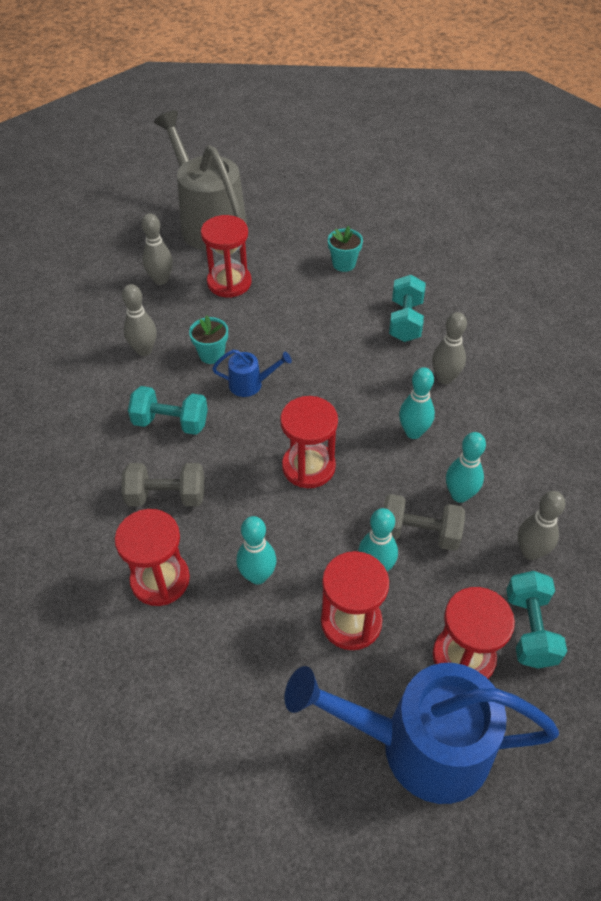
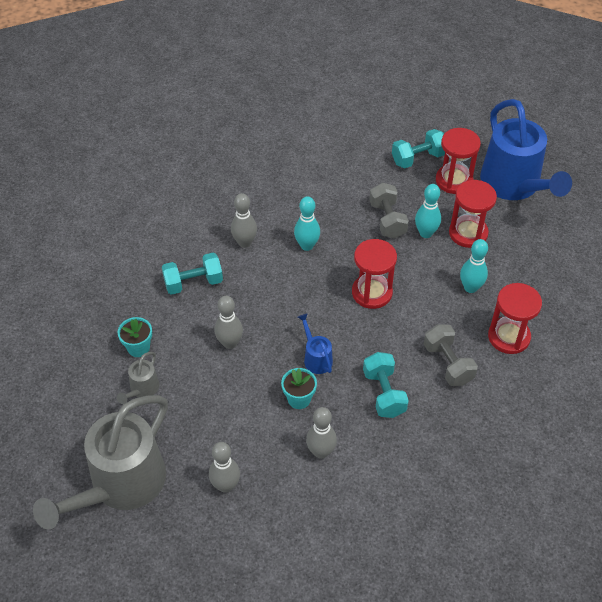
camera: 115 degrees left, 0 degrees up
(229, 282) = (203, 426): red hourglass -> none
(294, 255) = (142, 389): none -> grey watering can
(459, 495) = (345, 209): turquoise bowling pin -> none
(530, 552) = (367, 168): grey bowling pin -> grey bowling pin (230, 343)

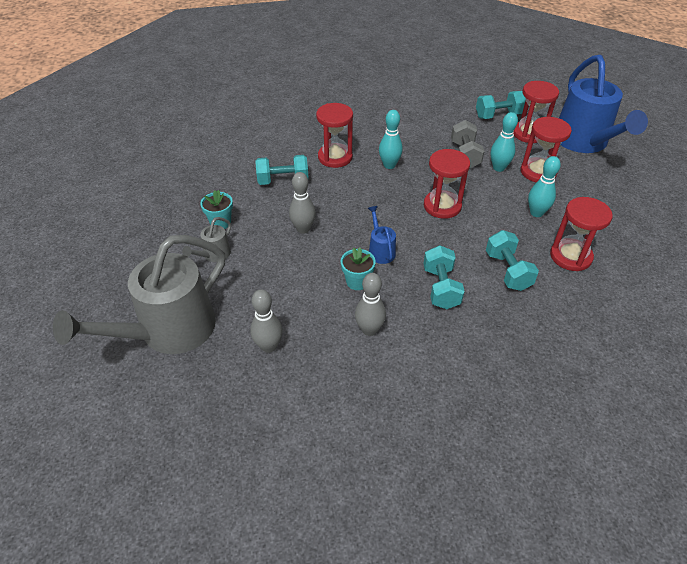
camera: 10 degrees right, 5 degrees down
(244, 242) = (335, 157): grey bowling pin -> red hourglass
(448, 364) = (508, 271): grey dumbbell -> turquoise dumbbell

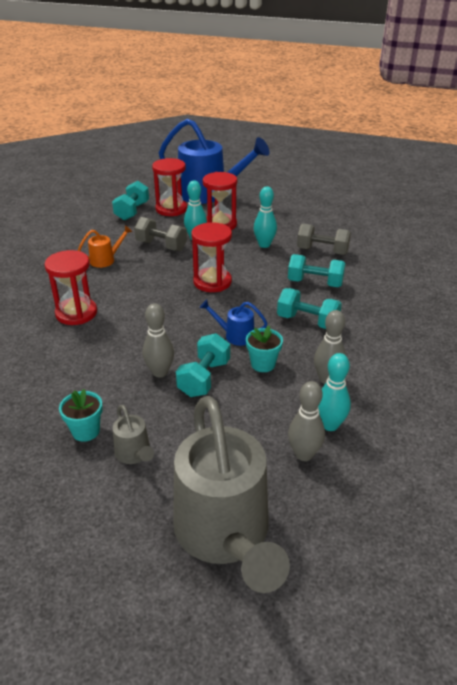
camera: 60 degrees left, 10 degrees down
(283, 180) = (70, 360): turquoise dumbbell -> turquoise dumbbell (204, 378)
(389, 165) = (127, 287): turquoise bowling pin -> turquoise bowling pin (330, 425)
(414, 137) = (106, 260): none -> orange watering can
(570, 256) = (322, 251): red hourglass -> grey dumbbell

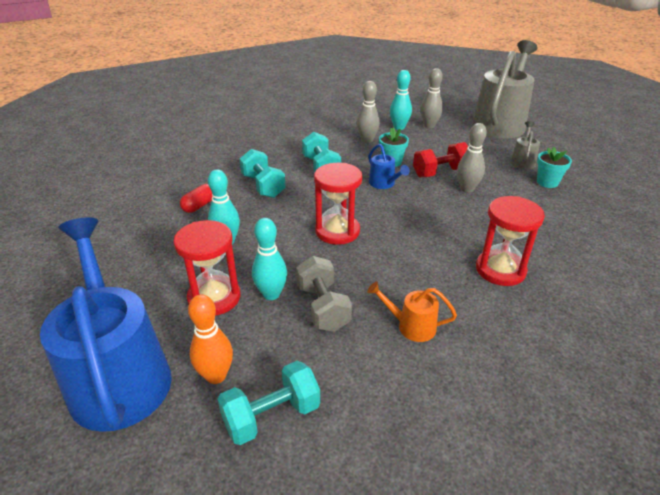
camera: 135 degrees left, 0 degrees up
(171, 209) = (216, 376): red hourglass -> orange bowling pin
(204, 378) = (440, 172): turquoise dumbbell -> red dumbbell
(322, 251) = (199, 205): grey dumbbell -> red capsule

